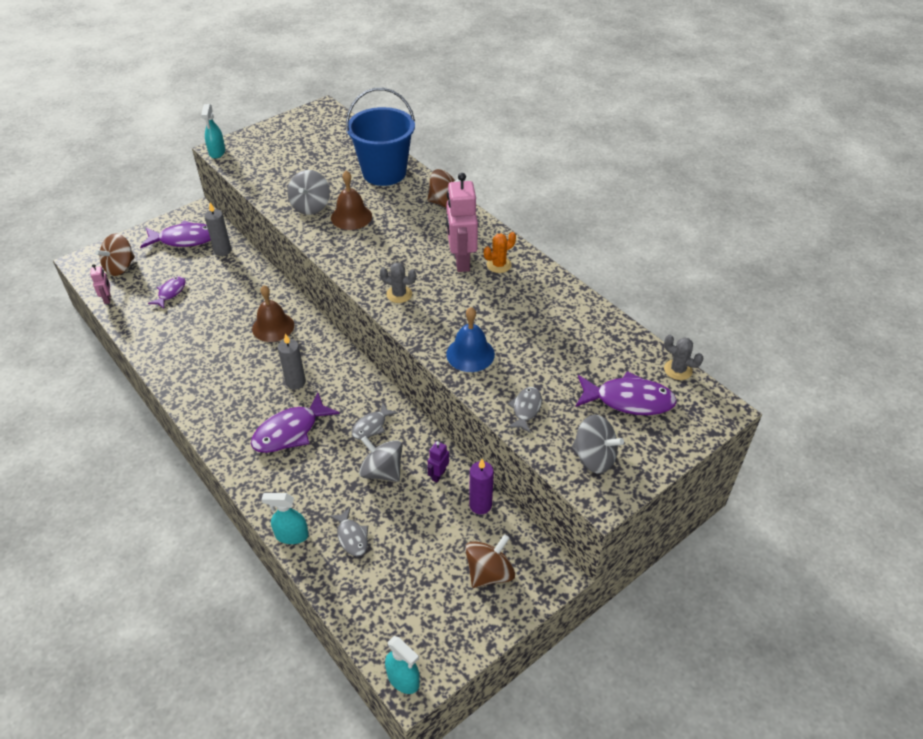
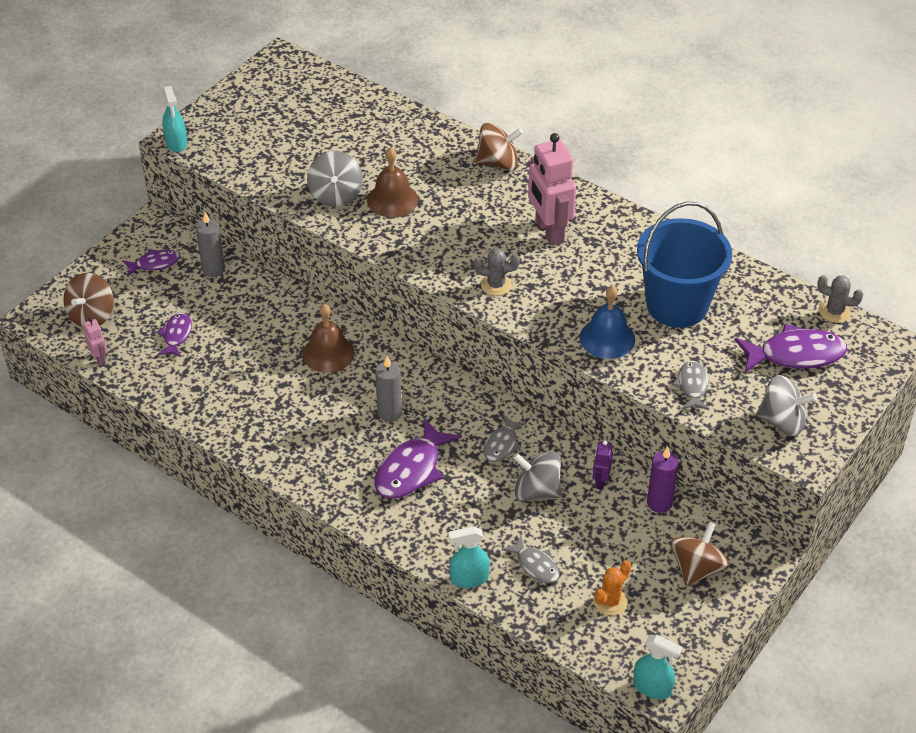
camera: 15 degrees left, 0 degrees up
(184, 239) = (154, 264): purple fish -> purple fish, size x0.58
(384, 173) = (404, 135): blue bucket -> blue bucket (677, 305)
(499, 265) = (594, 228): orange cactus -> orange cactus (610, 601)

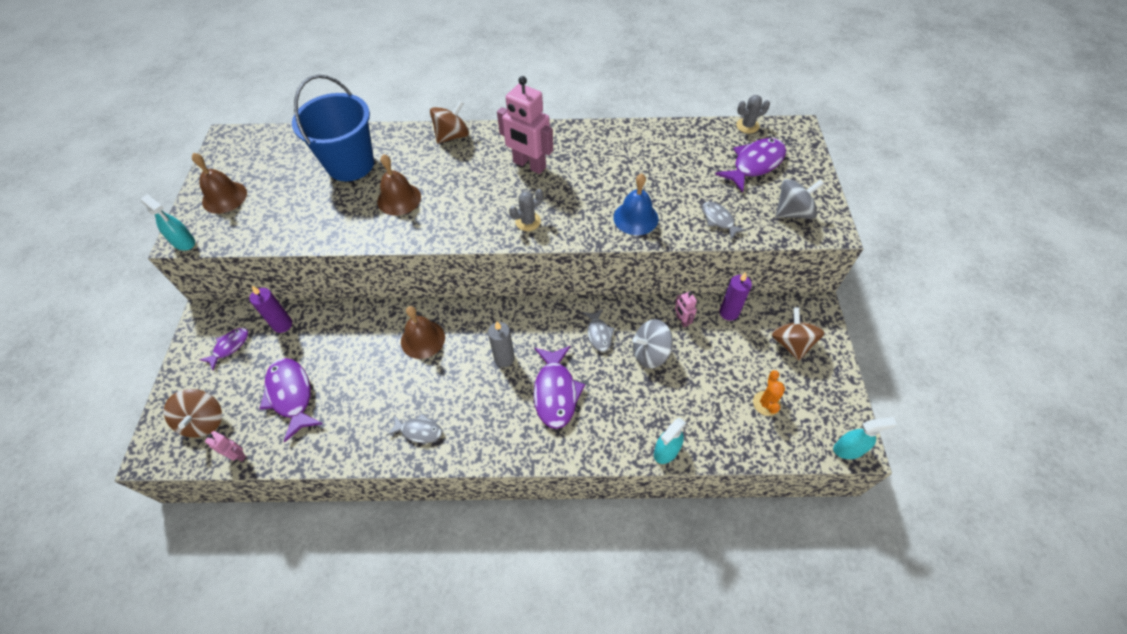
camera: 35 degrees left, 10 degrees up
(176, 335) = (291, 395): purple fish -> purple fish, size x1.73
(213, 269) = (282, 325): grey candle -> purple candle
(238, 118) = (224, 197): none -> brown bell
(336, 195) = (352, 217): grey spinning top -> none
(535, 565) = (698, 409): grey fish -> grey fish (418, 431)
(600, 481) = (682, 320): purple robot -> pink robot
(677, 305) = (656, 171): blue bucket -> blue bucket (350, 164)

